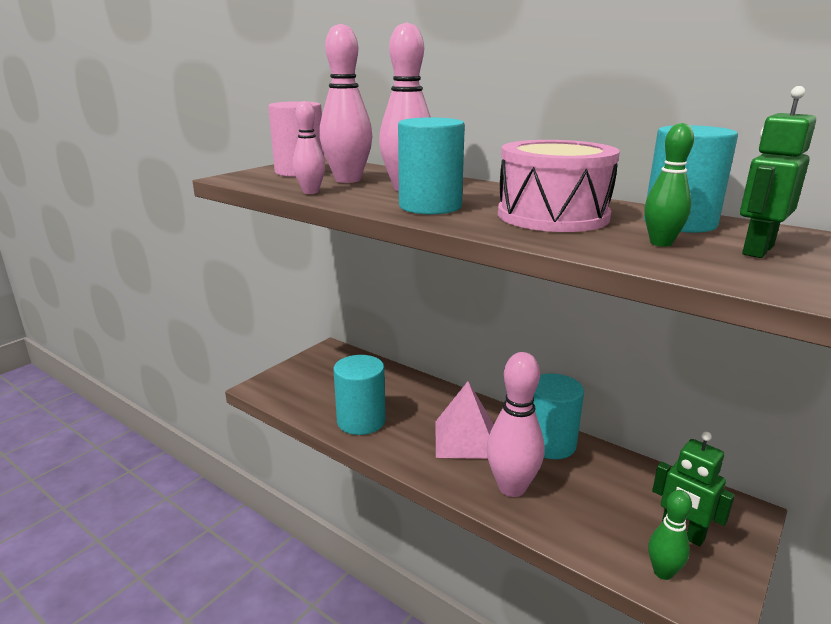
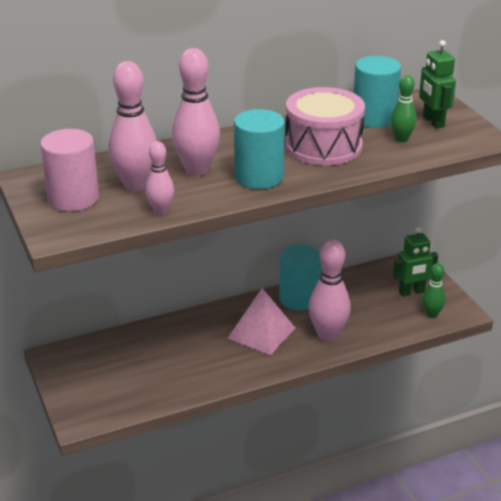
camera: 60 degrees left, 10 degrees up
(361, 421) = (192, 375): turquoise cylinder -> none

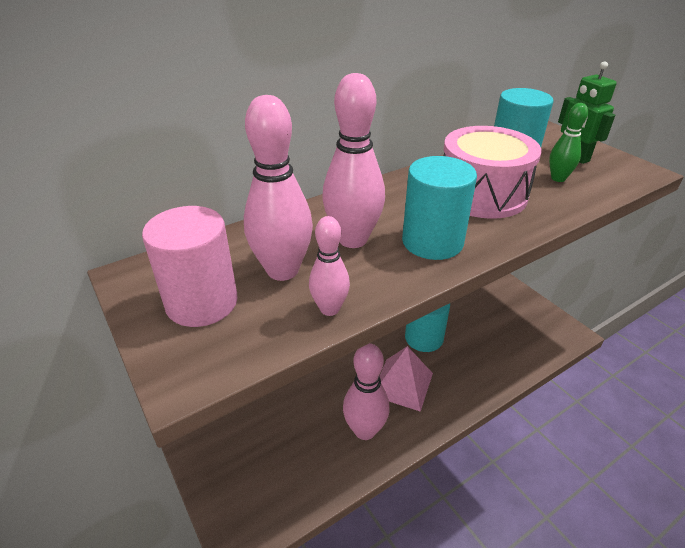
camera: 10 degrees left, 5 degrees up
(328, 335) = (466, 377): pink bowling pin -> pink bowling pin (365, 430)
(411, 292) = (520, 318): green robot -> none
(431, 314) = (549, 340): green bowling pin -> none

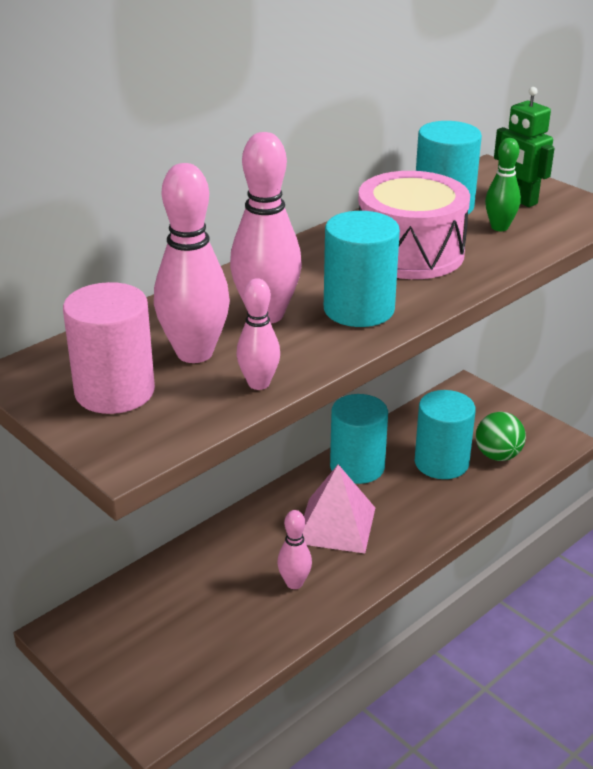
camera: 10 degrees left, 5 degrees down
(365, 430) = (294, 583): pink bowling pin -> pink bowling pin, size x0.56
(484, 342) = (441, 462): none -> turquoise cylinder
(526, 341) = (498, 455): none -> green ball

